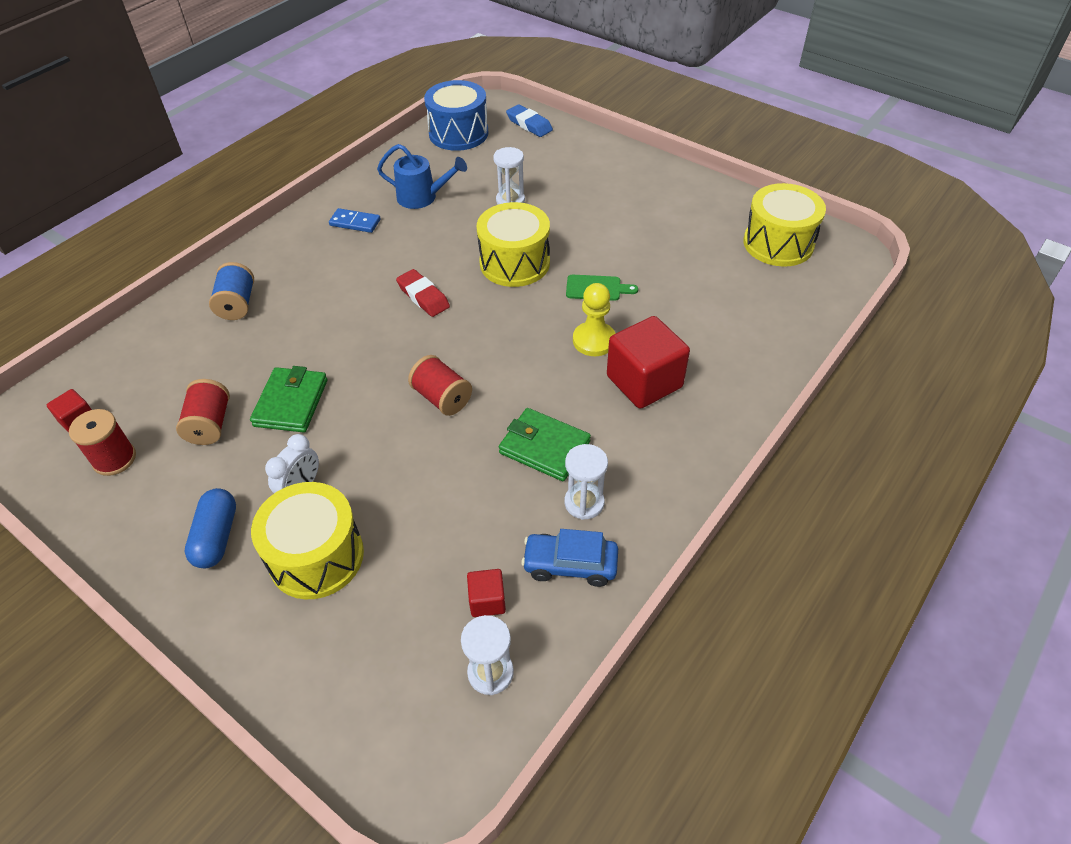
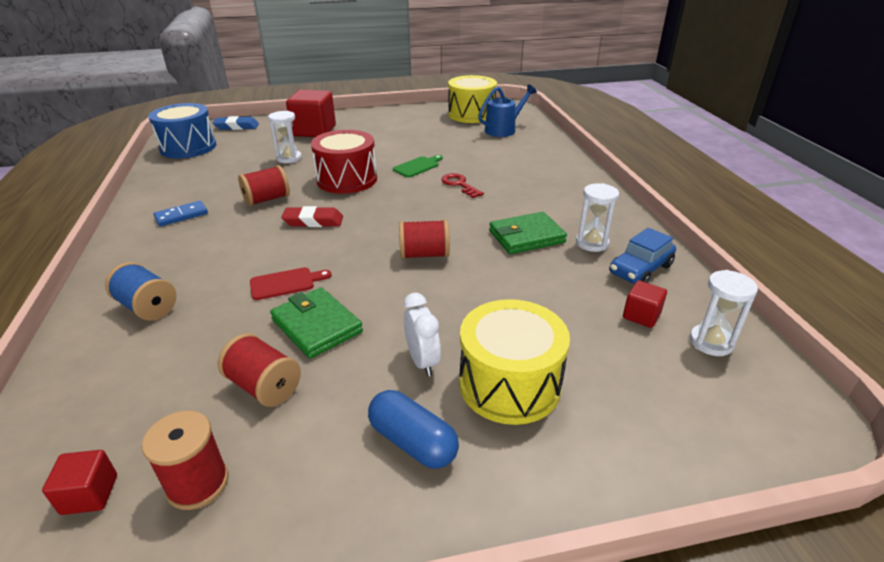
camera: 50 degrees left, 15 degrees down
(325, 348) = (285, 283): none -> red cutting board
(423, 197) = (218, 182): blue watering can -> blue watering can (504, 129)
(427, 245) = (267, 199): none -> red spool
(514, 263) = (347, 179): yellow drum -> red drum
(594, 340) = (459, 185): yellow pawn -> red key
(644, 382) = (517, 185): red cube -> red cube (314, 131)

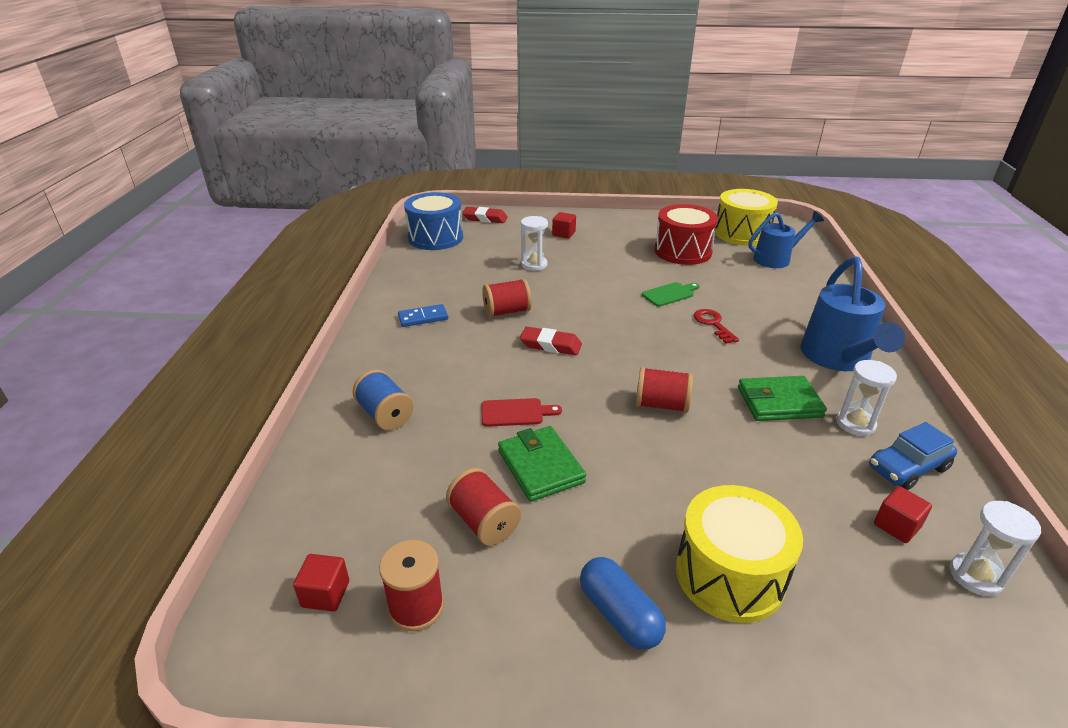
camera: 15 degrees right, 0 degrees up
(236, 127) = (485, 218): blue eraser -> red eraser
(314, 131) = (563, 234): red cube -> red cube, size x0.49
(347, 179) = (591, 299): red drum -> red drum (682, 251)
(422, 361) = (641, 528): white clock -> none
(568, 196) = (838, 359): none -> blue watering can

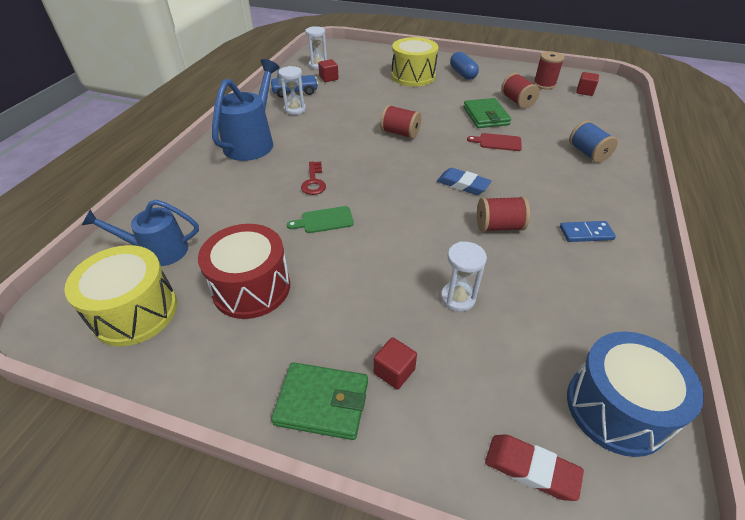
camera: 165 degrees left, 10 degrees up
(550, 345) = (463, 184): red eraser -> blue eraser
(779, 402) = (325, 124): green wallet -> green wallet (322, 403)

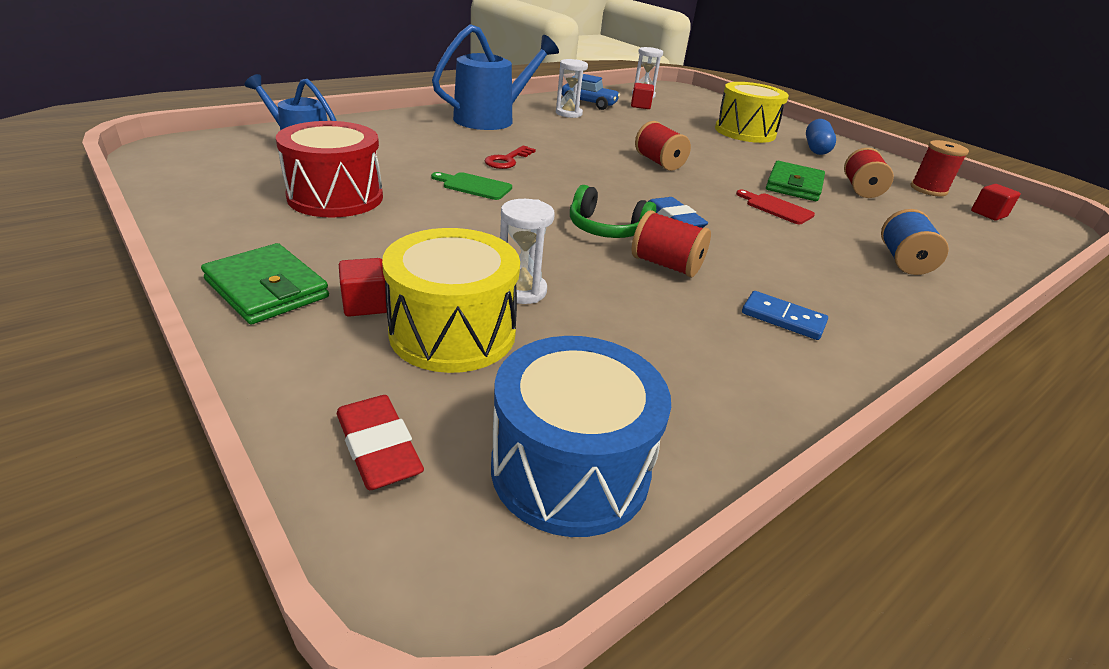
camera: 30 degrees right, 10 degrees down
(135, 312) = (226, 171): yellow drum -> yellow drum (453, 332)
(439, 214) = (606, 229): none -> green headphones

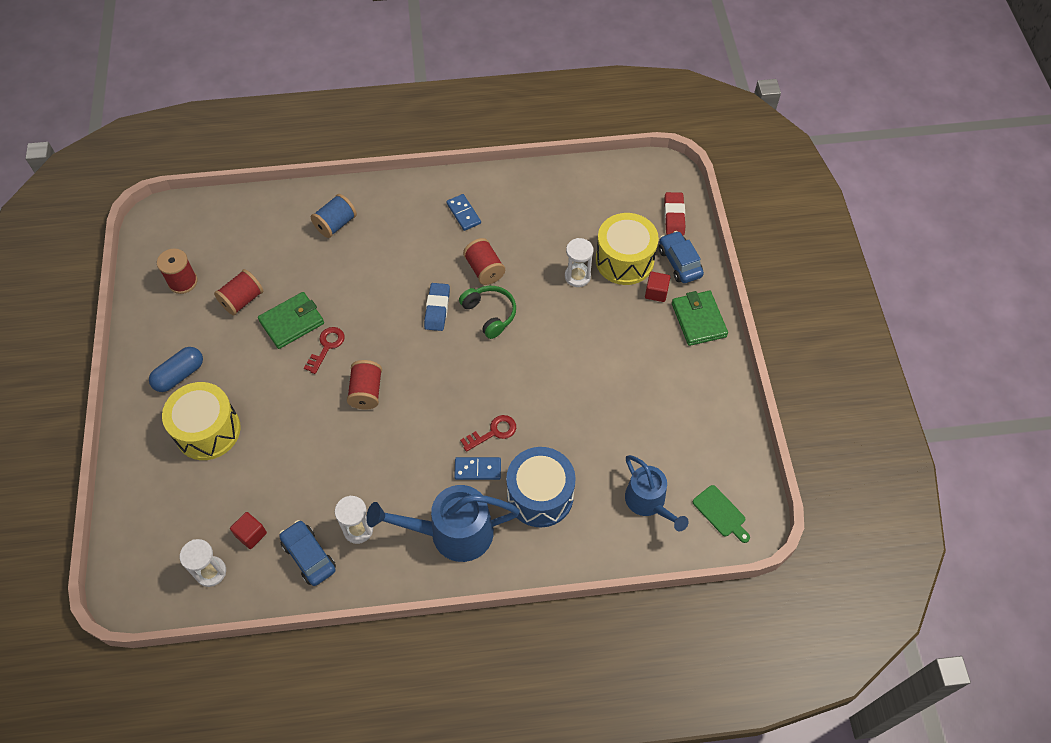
camera: 145 degrees left, 25 degrees up
(332, 359) = (679, 262): none -> blue car
(335, 197) = (643, 407): red drum -> none
(474, 186) = (543, 396): green cutting board -> green cutting board (721, 513)
(501, 143) = (477, 469): none -> blue domino
(570, 468) = (615, 185): blue drum -> blue drum (540, 495)
(737, 178) = (326, 347): none -> red key
(776, 208) = (346, 299): red cutting board -> none
(988, 214) = (190, 241): red cube -> none

